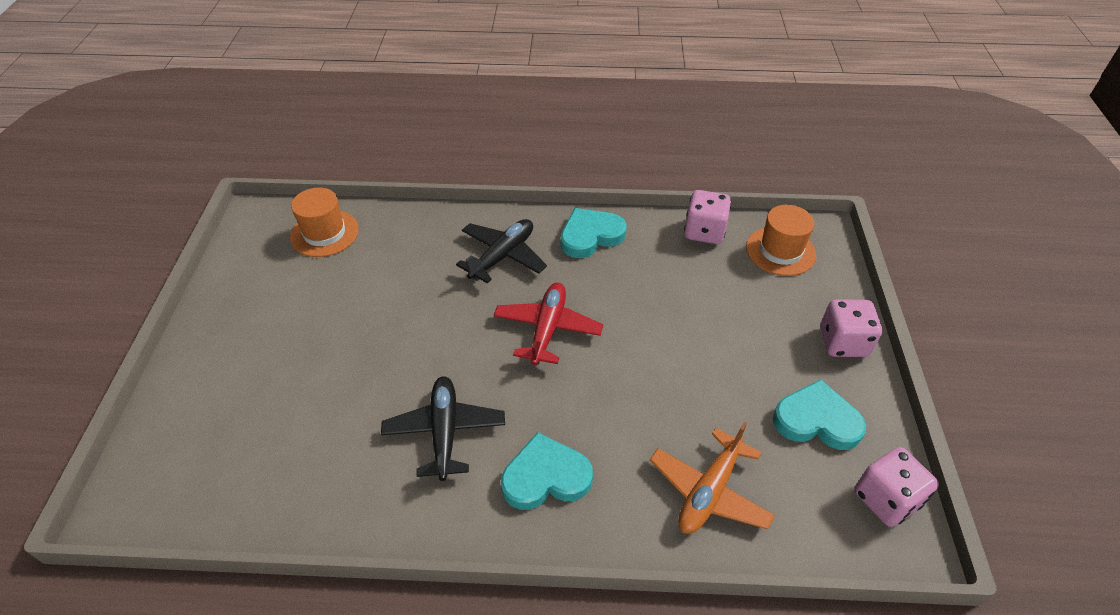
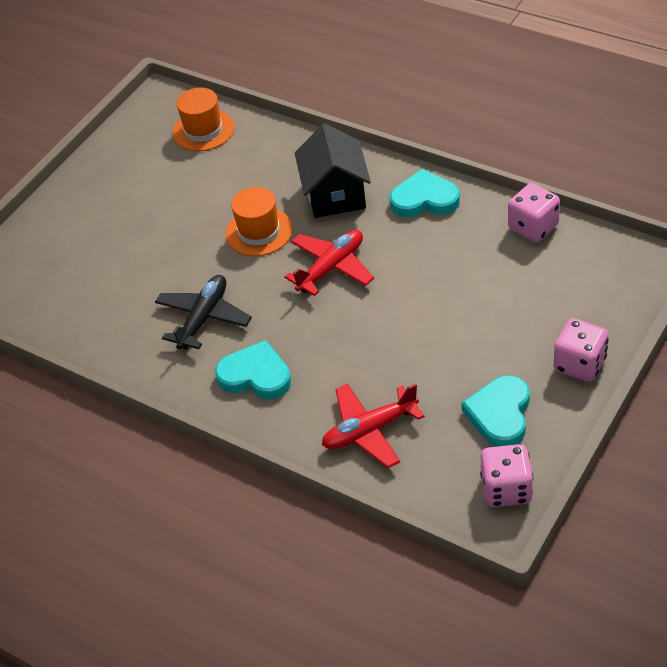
camera: 35 degrees right, 0 degrees up
(502, 256) = (335, 194): black plane -> black house
(709, 491) = (369, 431): orange plane -> red plane
(780, 251) = (592, 267): orange hat -> orange hat (259, 232)
(816, 420) = (500, 414): turquoise heart -> turquoise heart turned 120 degrees counterclockwise

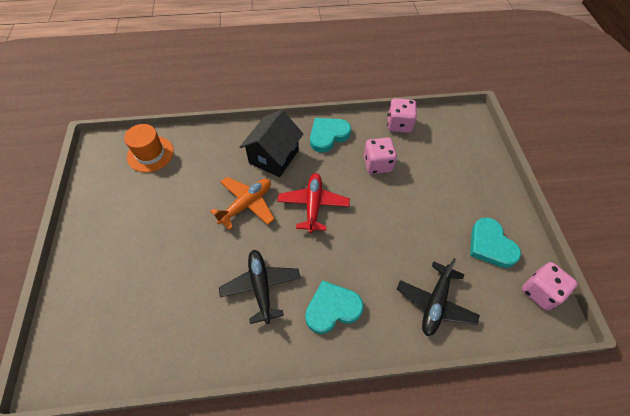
camera: 45 degrees left, 10 degrees up
(259, 232) = (246, 204): orange hat -> orange plane
(335, 194) = (274, 157): black house -> black house turned 75 degrees clockwise
(369, 431) = (435, 303): red plane -> black plane
(580, 364) = (496, 190): pink dice -> pink dice (377, 164)

